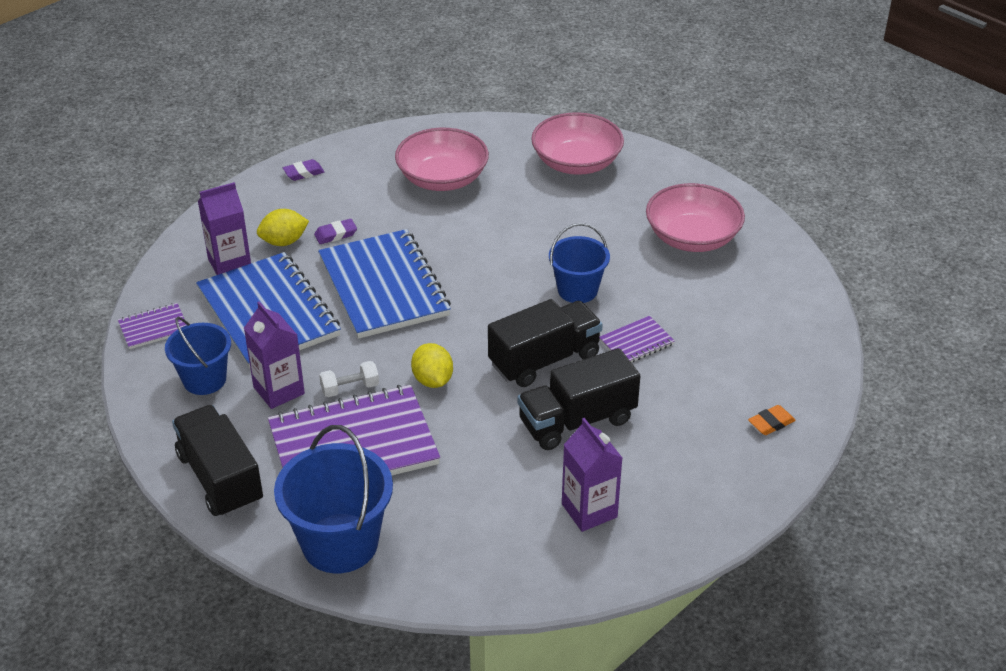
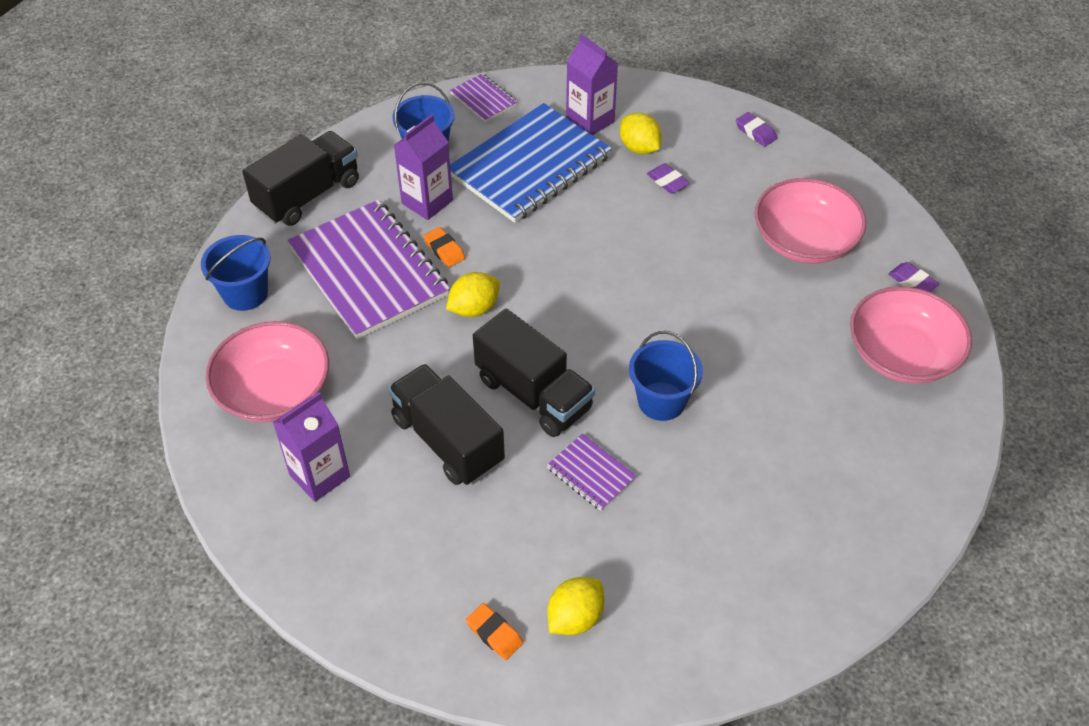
camera: 75 degrees right, 10 degrees up
(340, 543) = (245, 293): blue bucket -> blue bucket, size x0.63
(350, 388) = (444, 250): white dumbbell -> orange eraser
(383, 287) = (600, 237): blue notebook -> none
(509, 139) = (912, 282): none -> purple eraser
(692, 237) = (811, 500): pink bowl -> pink bowl (274, 391)
(765, 376) = (575, 617): none -> yellow lemon

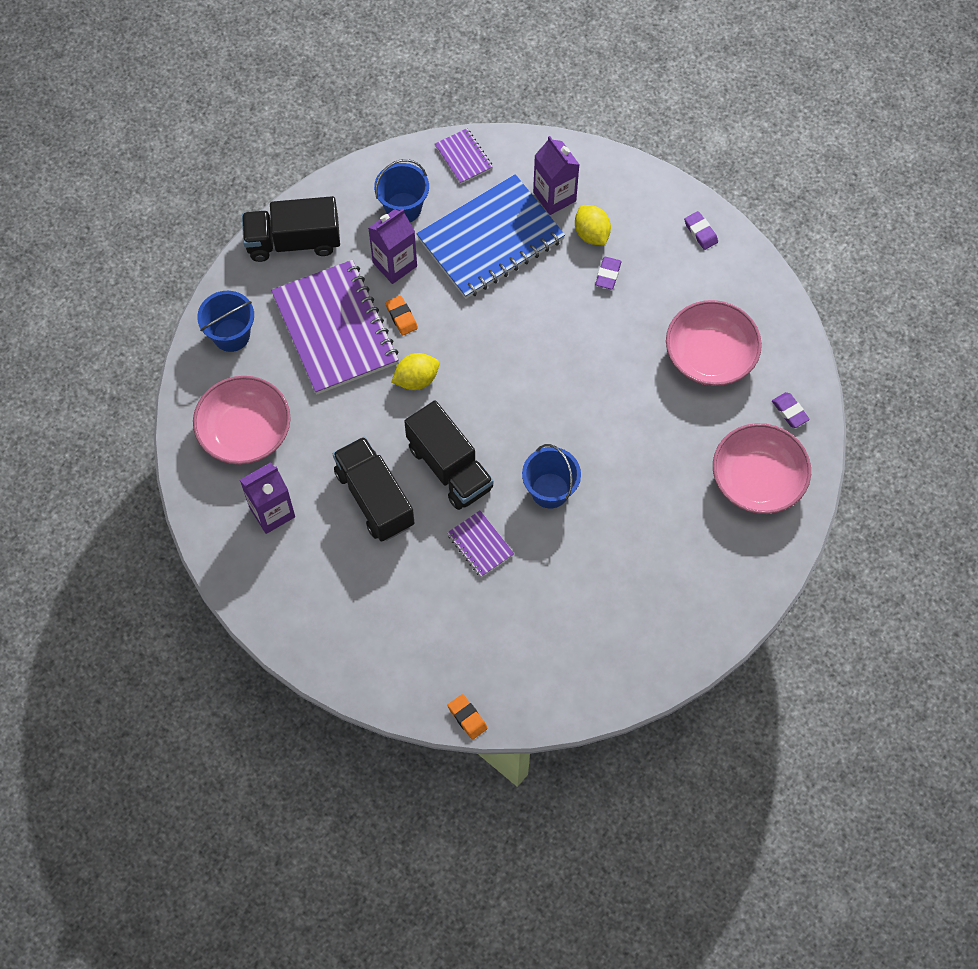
camera: 10 degrees right, 15 degrees up
(307, 195) = (293, 241): black truck -> black truck turned 150 degrees counterclockwise
(494, 633) = (382, 660): orange eraser -> orange eraser (467, 718)
(575, 617) = (443, 658): yellow lemon -> none
(667, 181) = (608, 274): purple eraser -> purple eraser turned 45 degrees clockwise

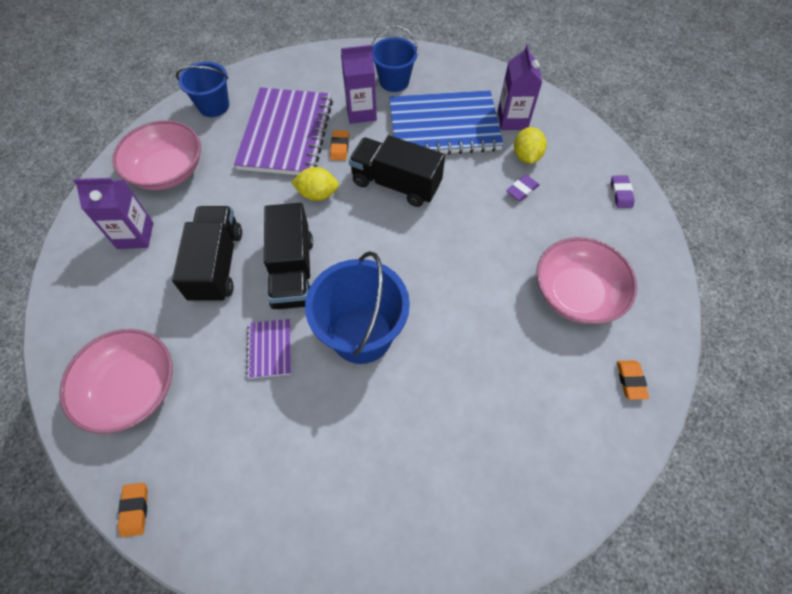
camera: 30 degrees right, 5 degrees down
(293, 241) = (303, 70): black truck -> black truck (396, 184)
(463, 157) = (460, 69): purple notebook -> none
(550, 490) = (361, 334): blue bucket -> blue bucket, size x1.58
(757, 480) = (564, 430): pink bowl -> pink bowl (132, 389)
(789, 411) = (630, 381): purple eraser -> orange eraser

